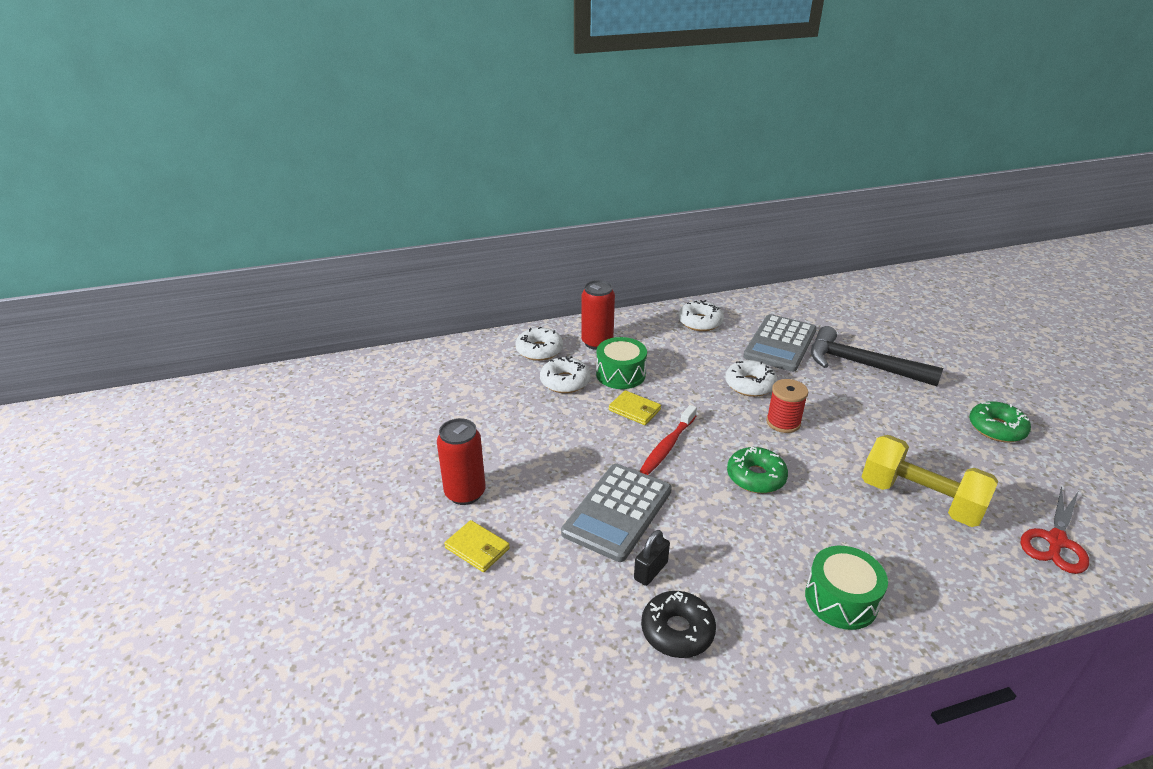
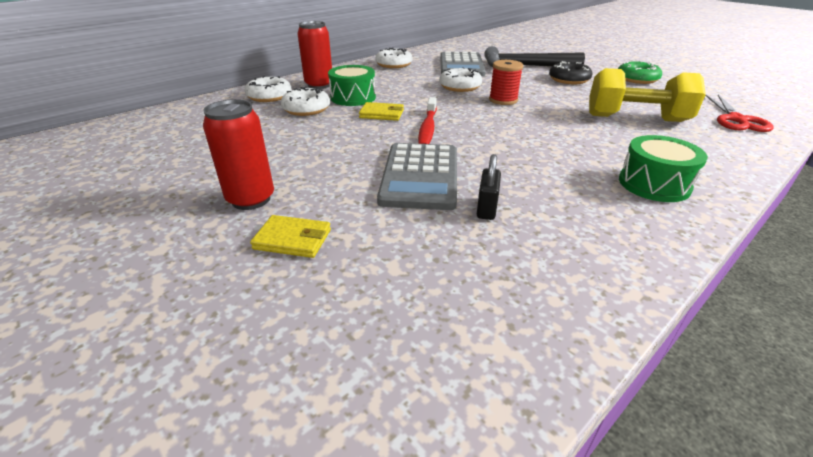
camera: 25 degrees left, 0 degrees up
(677, 631) = (552, 245): black donut -> black donut (569, 80)
(756, 477) = (514, 131): green donut -> none

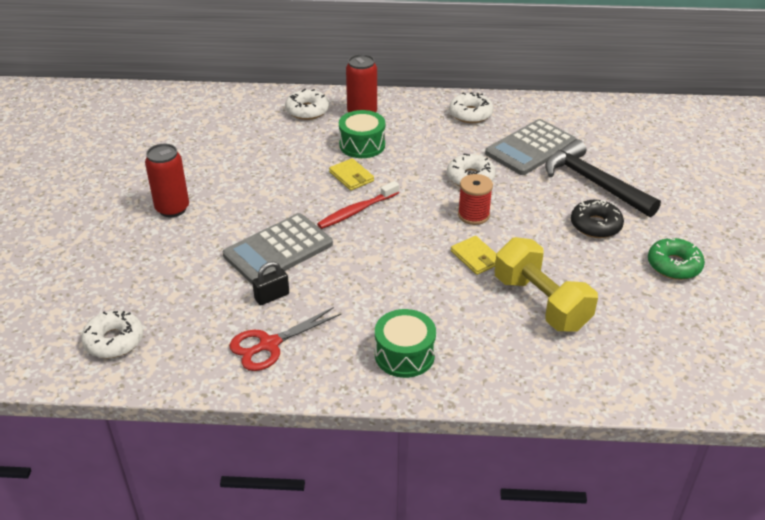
camera: 45 degrees right, 5 degrees up
(293, 239) = (156, 249): yellow wallet -> yellow wallet (476, 257)
(306, 109) = (310, 141): white donut -> white donut (114, 341)
(736, 120) = (635, 364): red scissors -> red scissors (269, 345)

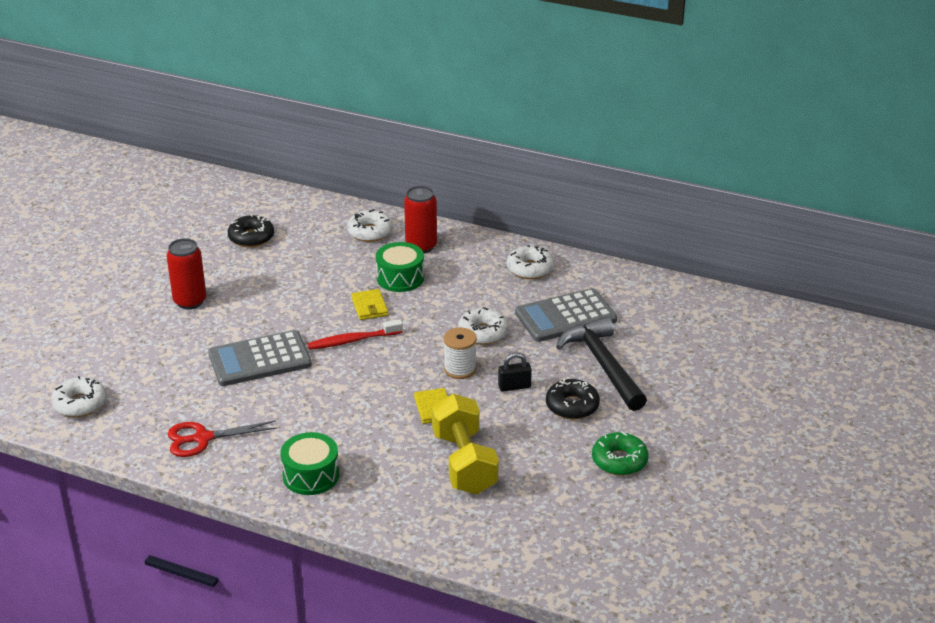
camera: 20 degrees right, 5 degrees down
(198, 137) = (251, 237): none -> black donut
(272, 296) = (229, 399): black padlock -> black padlock (514, 386)
(473, 215) = (460, 369): red spool -> white spool

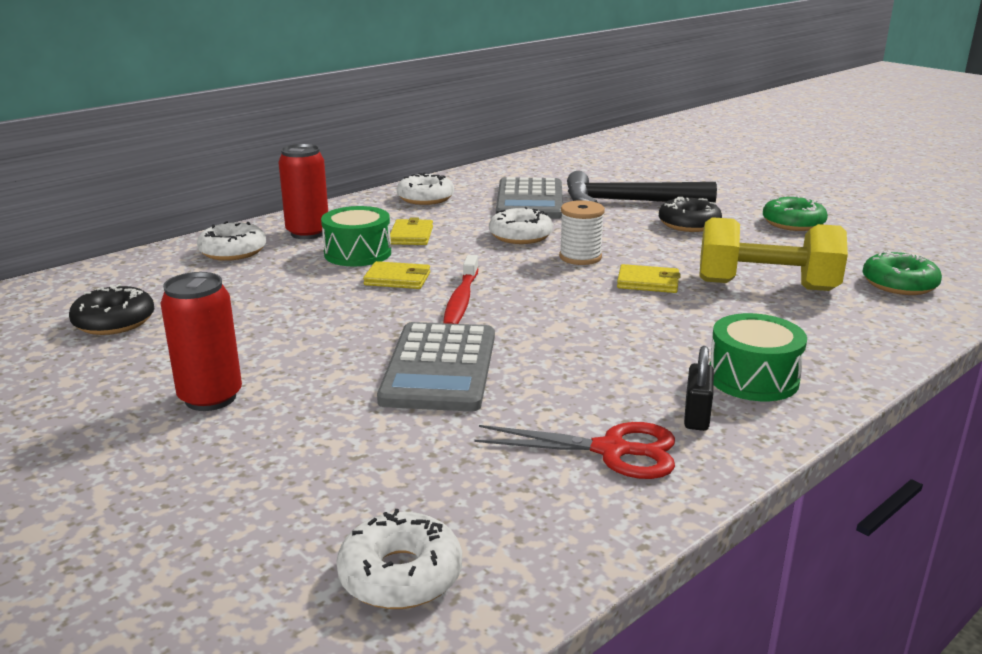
camera: 65 degrees left, 10 degrees down
(202, 438) = (611, 450): red scissors -> red scissors turned 90 degrees counterclockwise
(448, 287) = (411, 235): none -> yellow wallet
(513, 529) = (899, 284): none -> green donut
(514, 386) = (635, 240): black padlock -> black padlock (696, 416)

